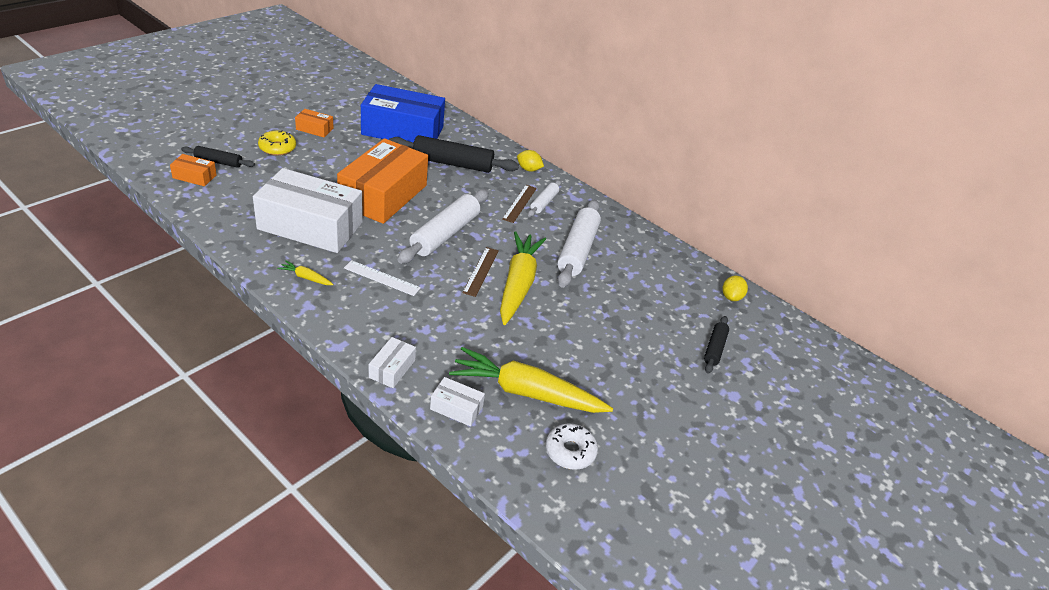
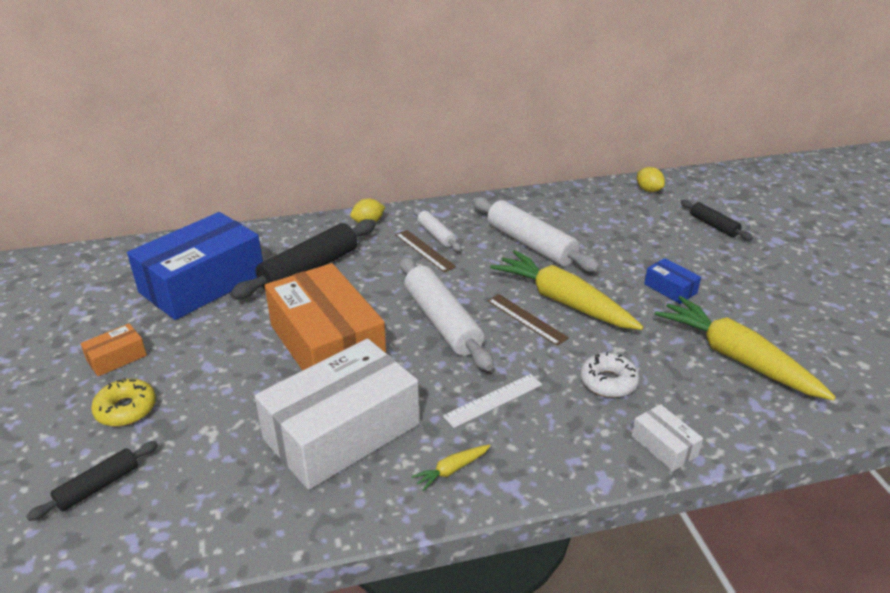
camera: 50 degrees left, 5 degrees down
(194, 176) = (110, 527): orange box -> none
(456, 408) = (745, 416): white box -> none
(526, 392) = (736, 358): yellow carrot -> yellow carrot turned 90 degrees clockwise
(570, 451) = (828, 359): white donut -> white donut (608, 382)
(588, 338) = (670, 289): none -> blue box

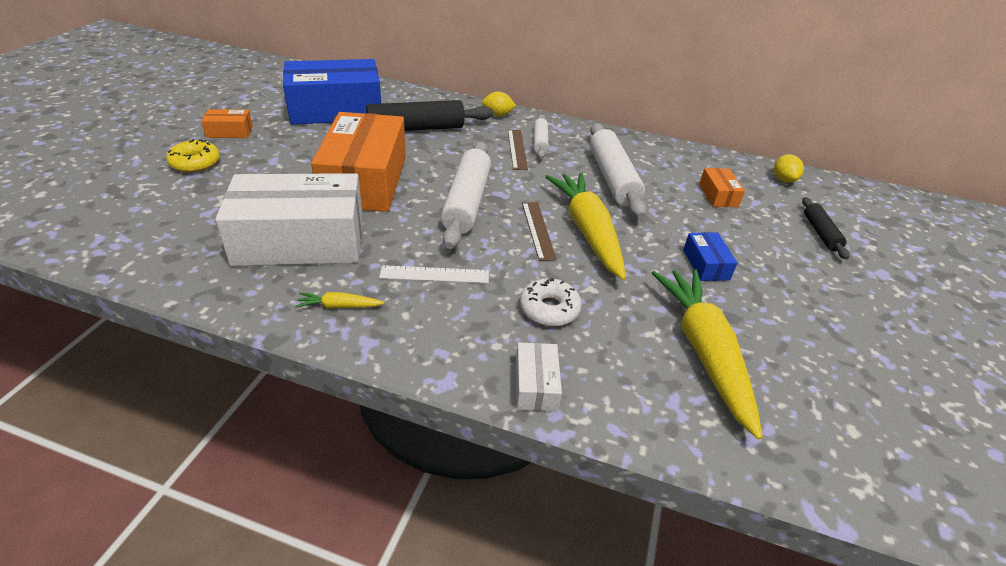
camera: 30 degrees right, 5 degrees up
(98, 486) = (123, 199): black rolling pin -> none
(620, 224) = (718, 195): none -> orange box

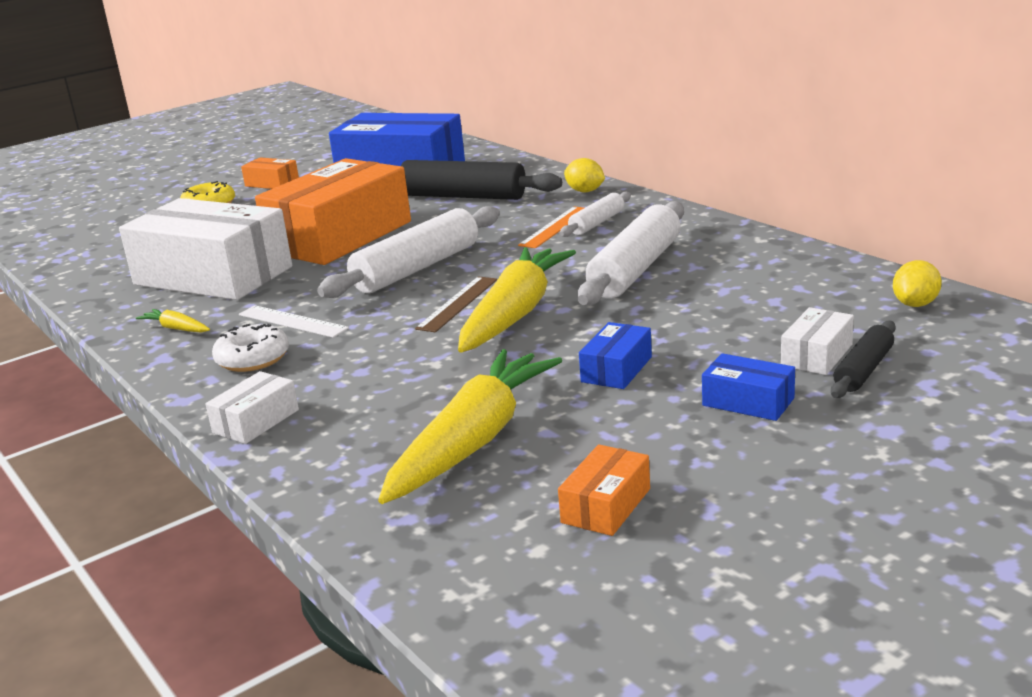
camera: 40 degrees right, 15 degrees down
(517, 149) = (555, 227): brown ruler -> orange ruler
(549, 309) = (361, 370): white donut -> white donut (253, 358)
(718, 195) = (765, 306): orange box -> orange box (606, 505)
(787, 227) = (816, 355): none -> white box
(801, 272) = (748, 402): none -> blue box

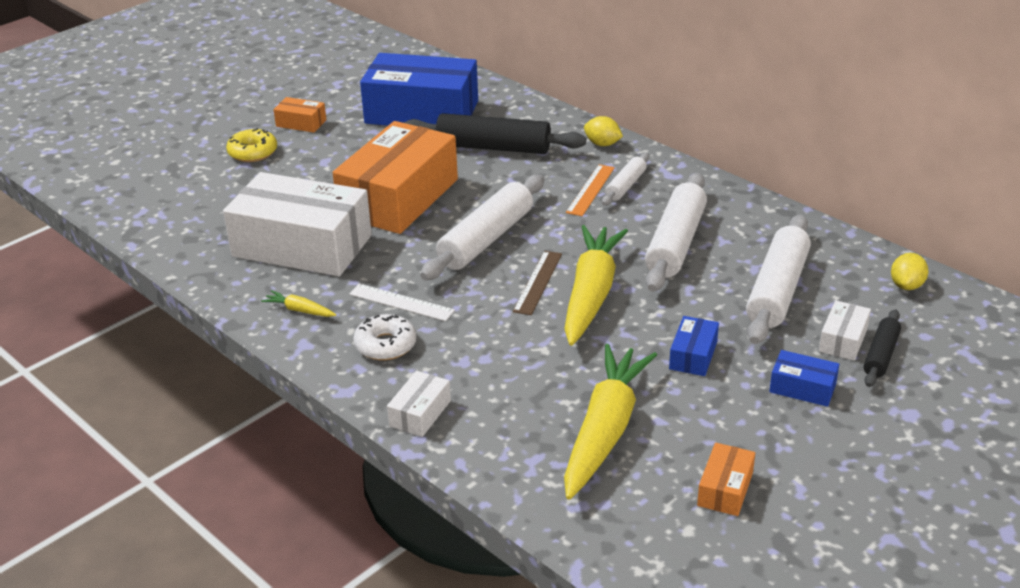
camera: 10 degrees left, 10 degrees up
(746, 309) = (777, 290): none -> white rolling pin

